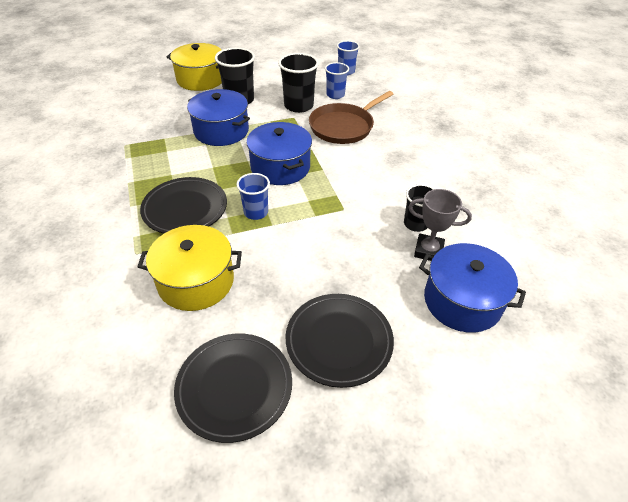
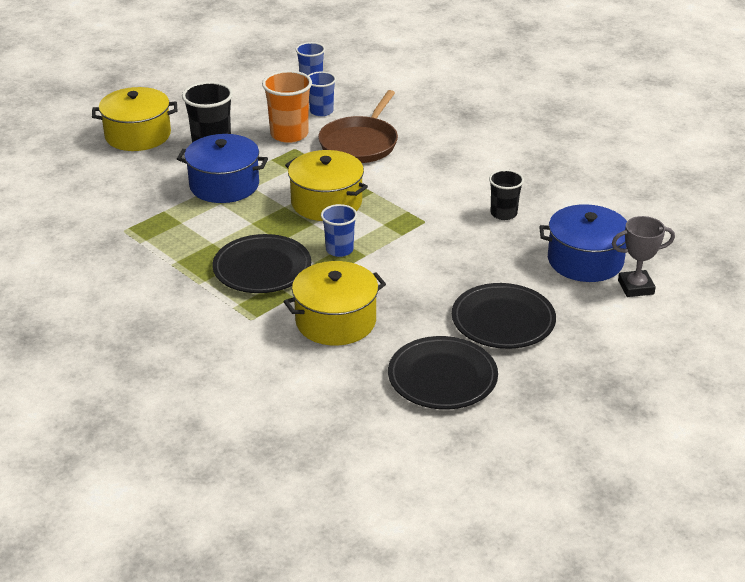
camera: 25 degrees left, 10 degrees down
(280, 167) = (326, 202): blue pot -> yellow pot
(298, 106) = (289, 134): black cup -> orange cup
(428, 251) = (530, 232): grey trophy -> grey trophy (635, 287)

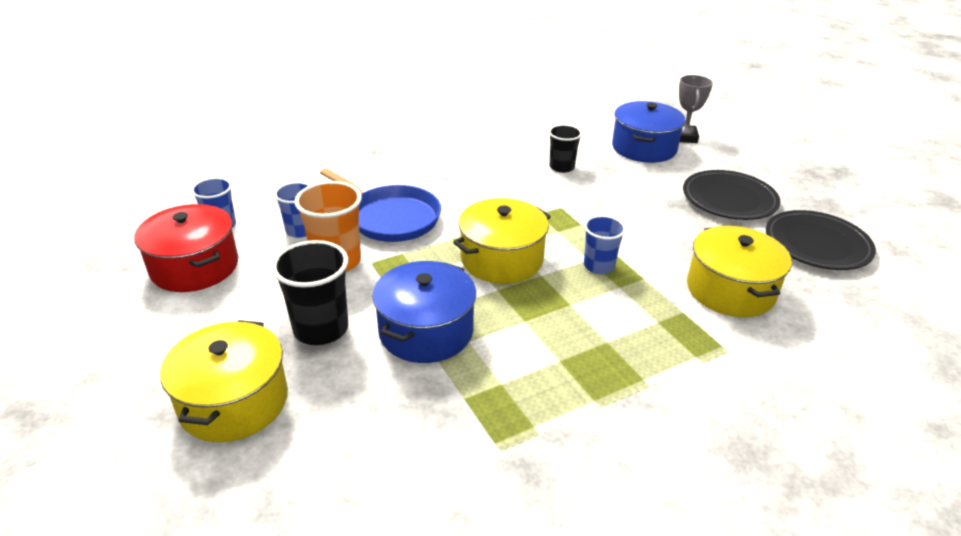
camera: 75 degrees left, 0 degrees up
(258, 86) = (195, 267): none -> red pot
(262, 268) = (625, 327): black plate -> none
(360, 143) = (391, 218): brown pan -> blue pan

